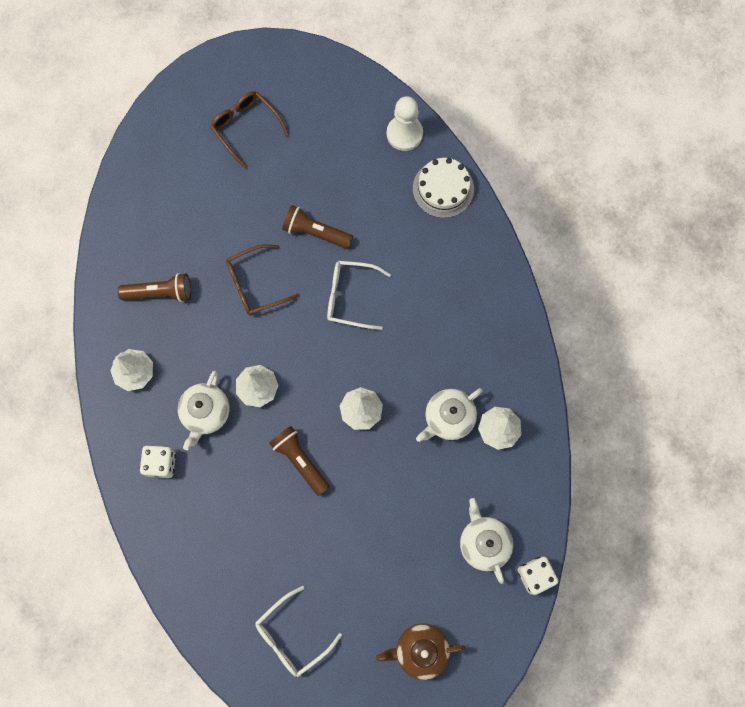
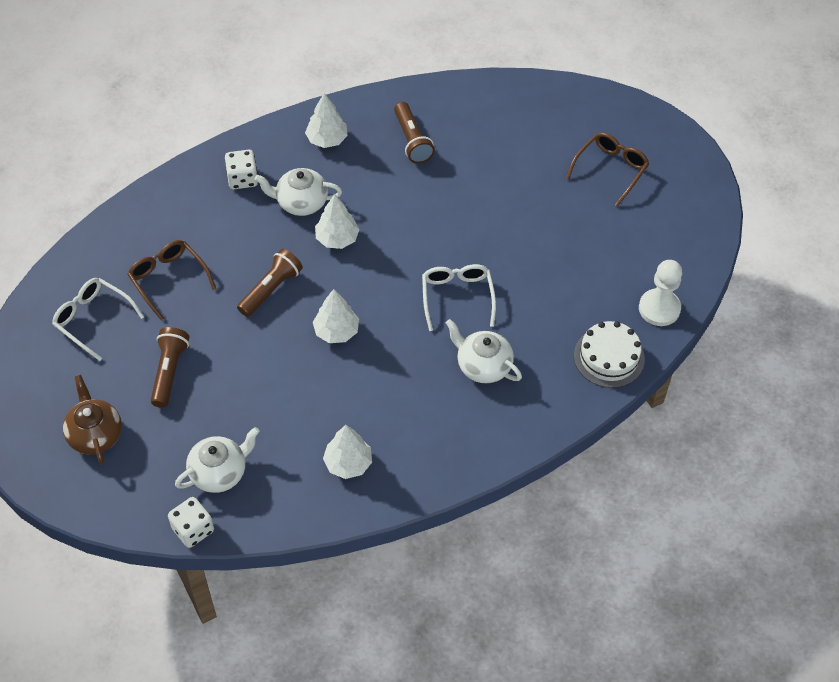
camera: 75 degrees right, 20 degrees down
(255, 284) = (445, 214): brown glasses -> brown glasses (168, 279)
(315, 232) = (517, 252): brown flashlight -> brown flashlight (169, 372)
(448, 418) = (349, 412): white teapot -> white teapot (483, 366)

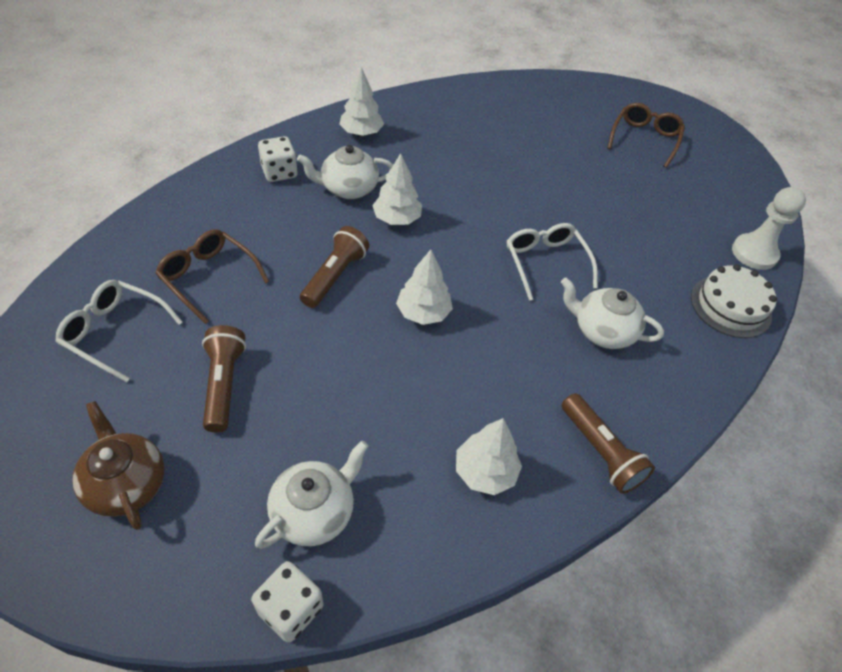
camera: 15 degrees left, 5 degrees down
(412, 140) = (447, 128): brown flashlight -> brown flashlight (600, 451)

